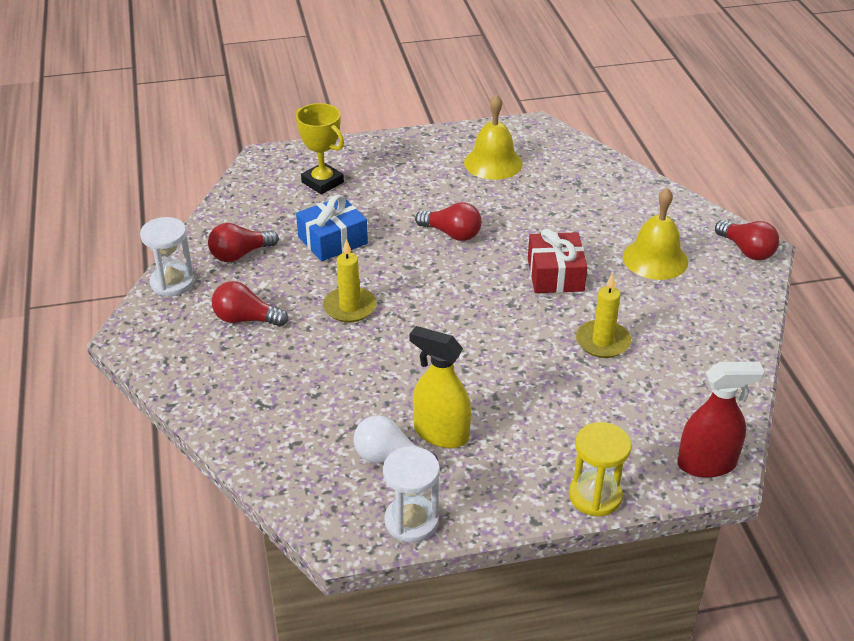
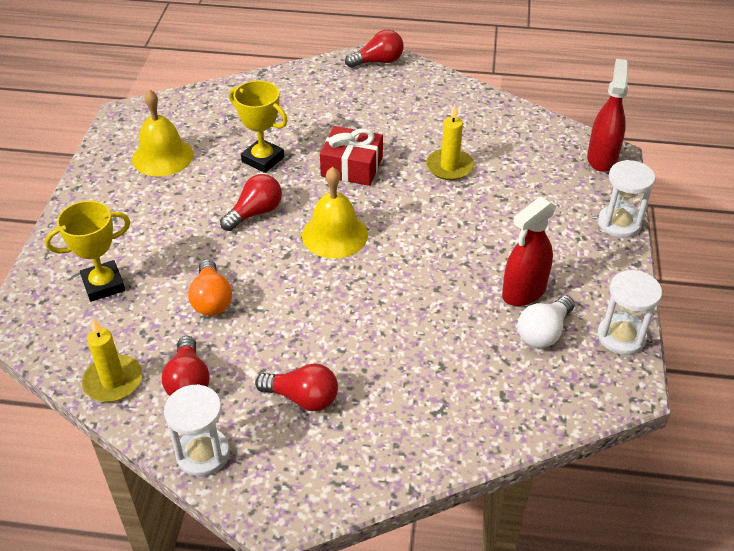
camera: 70 degrees left, 5 degrees up
(246, 319) = (303, 398): red light bulb -> red light bulb turned 105 degrees counterclockwise
(333, 240) = (211, 300): blue gift -> orange light bulb
(349, 307) = (326, 311): yellow candle -> yellow candle (113, 381)
(441, 433) = (523, 292): yellow spray bottle -> red spray bottle
(528, 218) = (263, 159): none -> yellow trophy
(595, 496) = (619, 223): yellow hourglass -> white hourglass
(655, 259) = (362, 108): yellow bell -> yellow bell (334, 235)

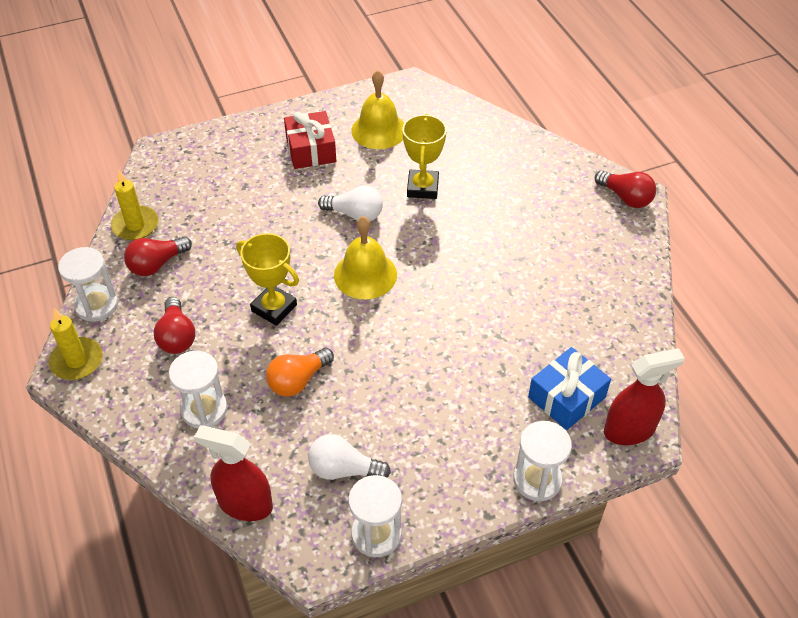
camera: 60 degrees right, 5 degrees up
(103, 285) = (221, 172): yellow trophy -> yellow trophy (274, 308)
(211, 300) = (243, 236): orange light bulb -> orange light bulb (298, 380)
(255, 213) = (355, 214): red light bulb -> white light bulb
(352, 167) = (459, 247): red gift -> red gift (311, 150)
(412, 408) = (204, 409): none -> white hourglass
(449, 167) = (514, 314): yellow candle -> yellow candle (77, 361)
(523, 292) = (385, 435): red spray bottle -> red spray bottle (245, 504)
(551, 175) = (566, 397): none -> blue gift

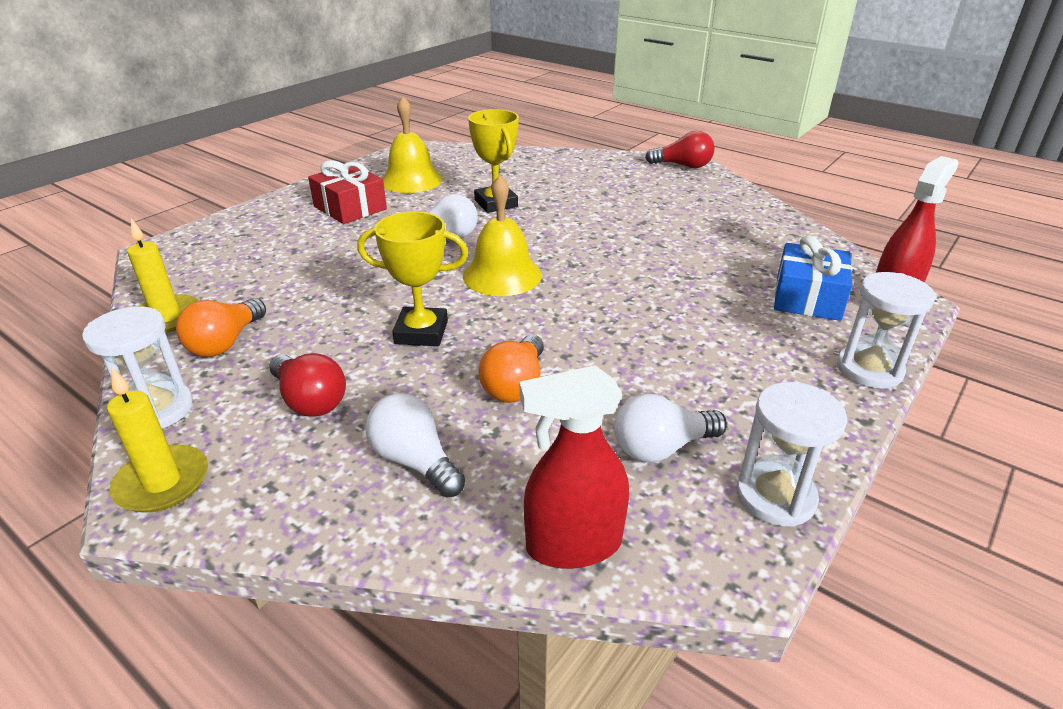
camera: 30 degrees left, 15 degrees down
(157, 264) = (225, 343): red light bulb -> orange light bulb
(204, 409) = (415, 461): white hourglass -> white light bulb

